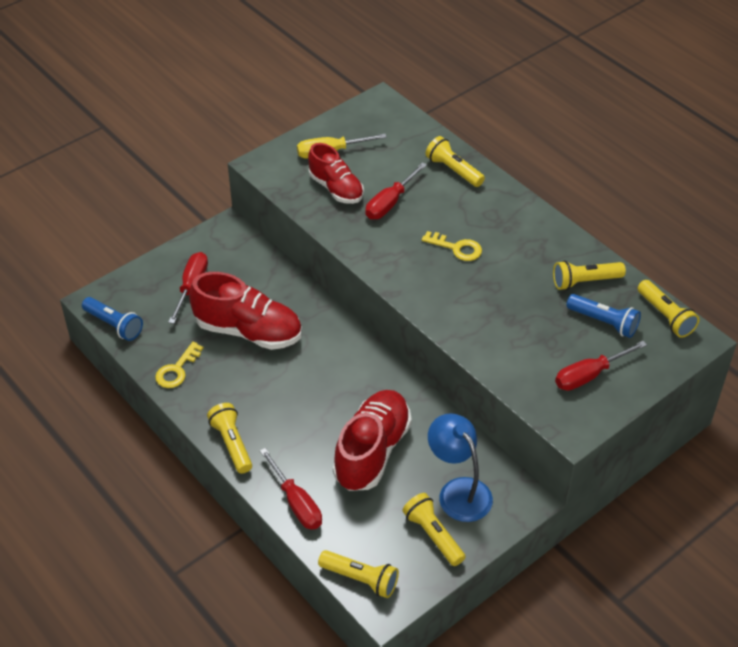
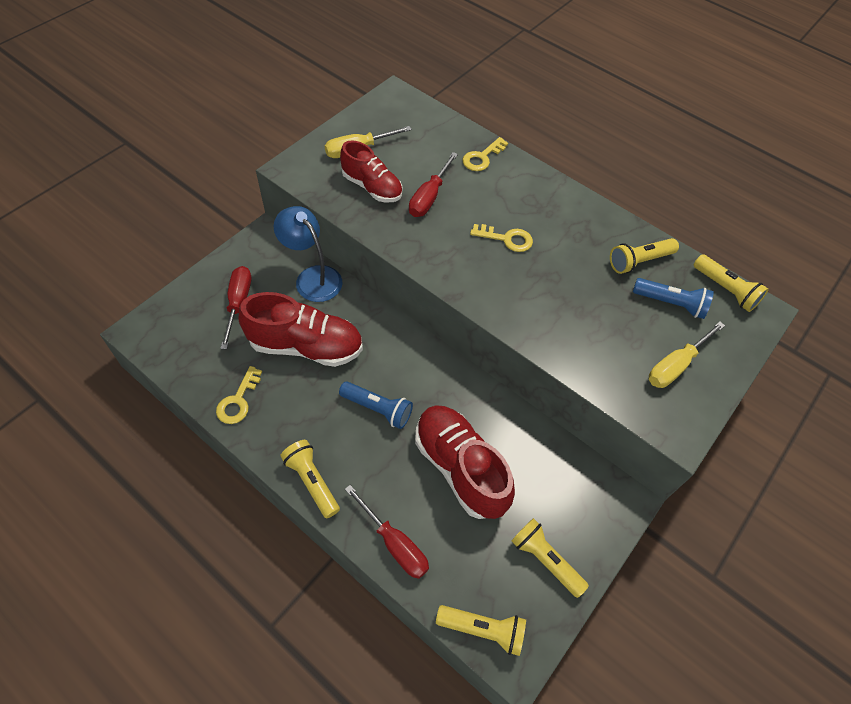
camera: 15 degrees left, 10 degrees up
(114, 325) = (162, 357): blue flashlight -> blue flashlight (377, 409)
(372, 451) = (460, 468): red shoe -> red shoe turned 45 degrees counterclockwise
(453, 170) = (482, 157): yellow flashlight -> yellow key
(458, 491) = (557, 501): blue lamp -> blue lamp (312, 277)
(589, 375) = (675, 365): red screwdriver -> yellow screwdriver

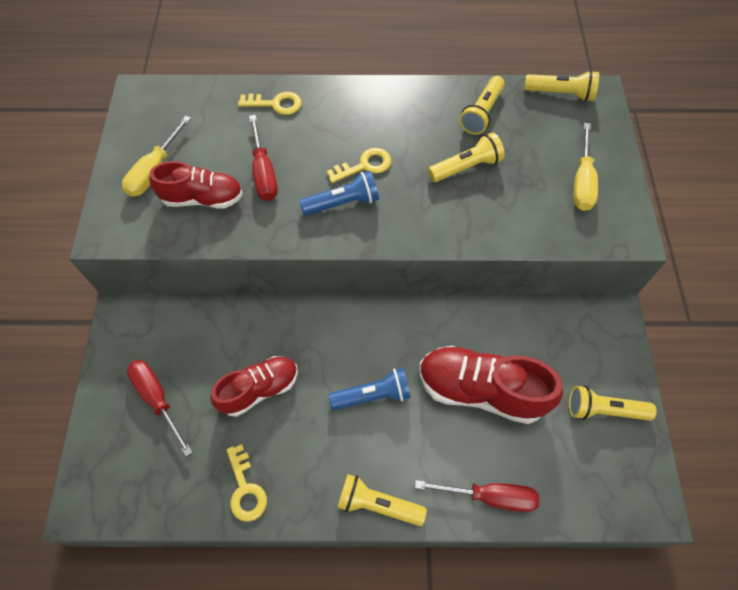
camera: 35 degrees left, 5 degrees up
(306, 346) = (259, 389): red shoe -> red shoe, size x0.66
(312, 277) = (205, 321): blue lamp -> none
(482, 157) = (275, 104): yellow key -> yellow key turned 90 degrees counterclockwise
(482, 630) = (611, 504): yellow flashlight -> yellow flashlight (466, 167)
(670, 304) = (534, 133): blue flashlight -> blue flashlight (343, 203)

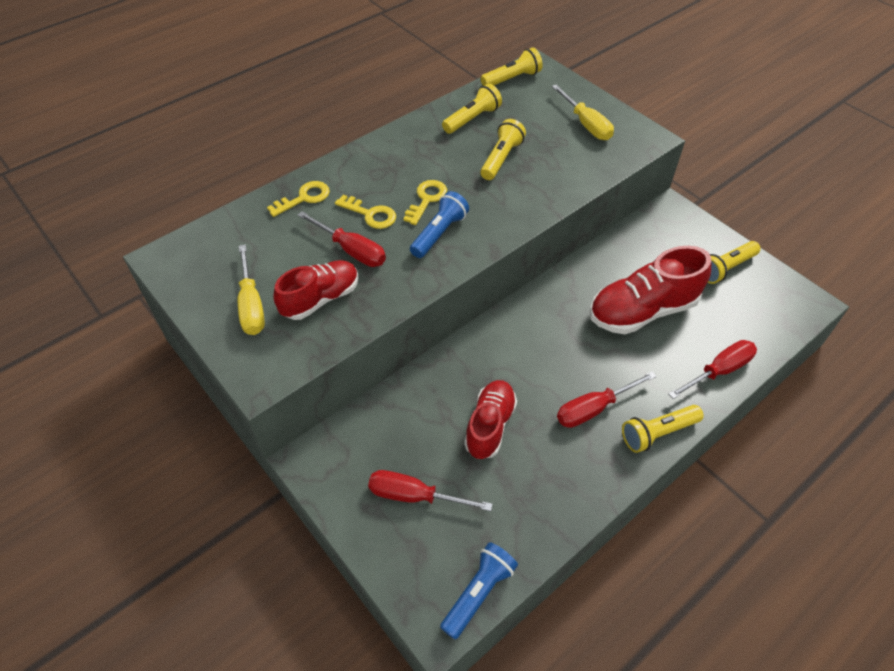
camera: 40 degrees left, 10 degrees down
(245, 489) = (557, 500): yellow key -> yellow key (370, 214)
(349, 441) = (594, 409): none -> red screwdriver
(373, 395) = (576, 367): blue flashlight -> blue flashlight (479, 593)
(481, 113) = (472, 119): yellow flashlight -> yellow flashlight turned 120 degrees counterclockwise

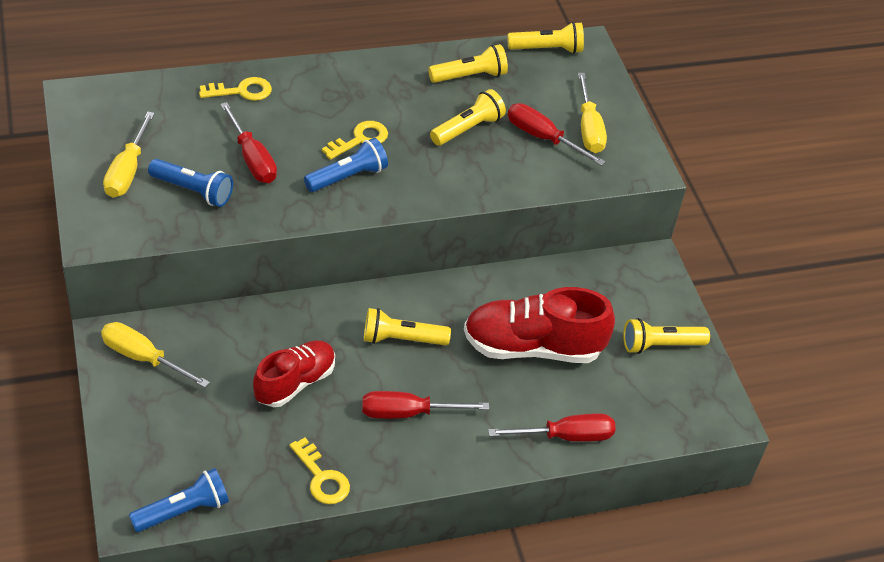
camera: 20 degrees right, 5 degrees down
(320, 299) = (193, 191): red shoe -> blue flashlight
(350, 465) = (143, 358): none -> yellow screwdriver
(370, 214) = (294, 132): yellow key -> yellow key (321, 477)
(414, 496) = (182, 409): red screwdriver -> red screwdriver (542, 138)
(657, 433) = (454, 462): yellow flashlight -> yellow flashlight (401, 339)

